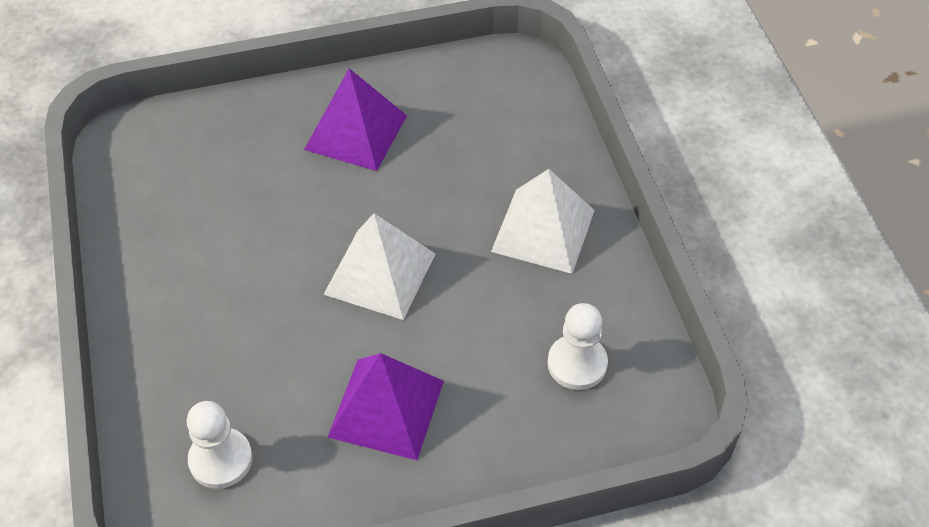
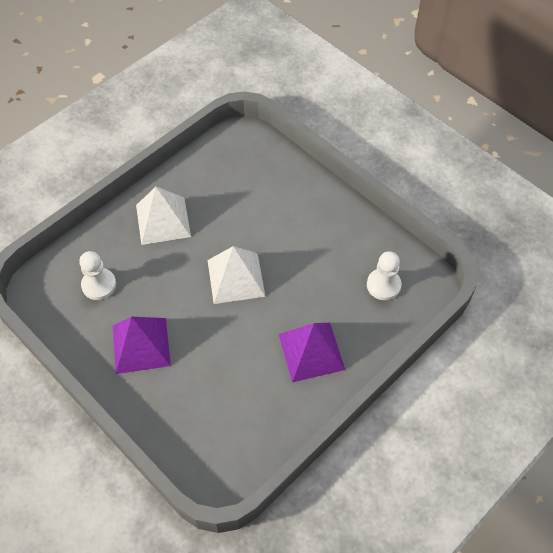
camera: 120 degrees left, 5 degrees up
(386, 408) = (310, 234): purple pyramid -> purple pyramid (311, 352)
(577, 364) = (236, 174): white pawn -> white pawn (99, 285)

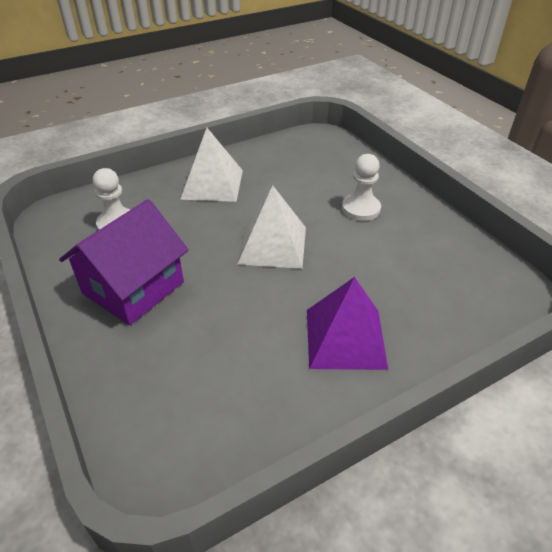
camera: 15 degrees right, 15 degrees down
(141, 345) = (133, 287): purple pyramid -> purple house
(383, 285) = (457, 285): white pawn -> white pawn (361, 209)

